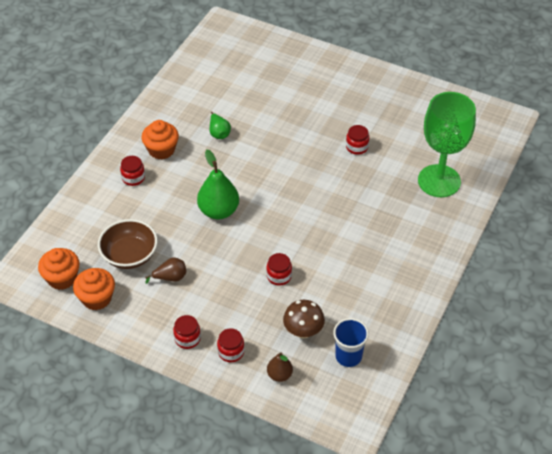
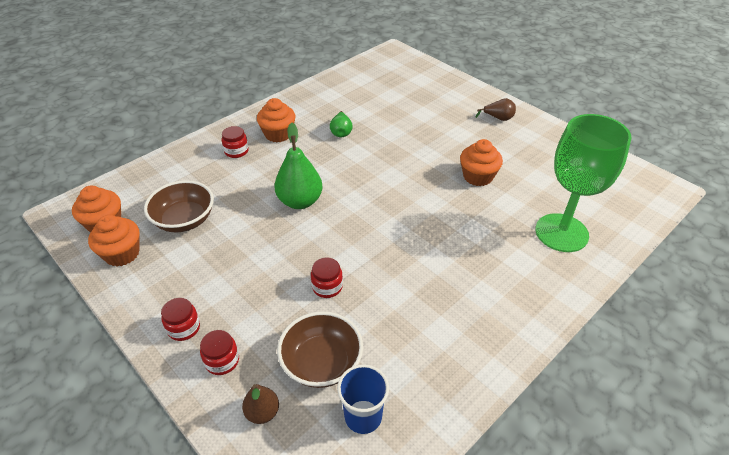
camera: 20 degrees right, 5 degrees down
(170, 277) = (209, 254): brown pear -> brown pear (498, 118)
(303, 331) = (322, 363): brown mushroom -> brown bowl
(357, 147) = (477, 176): red jar -> orange cupcake

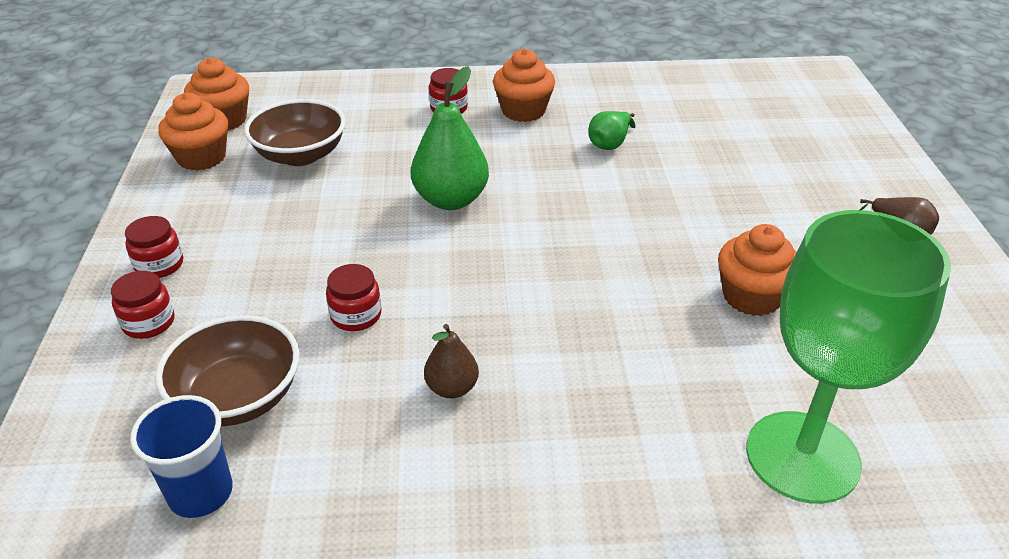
camera: 40 degrees right, 5 degrees down
(262, 412) = (114, 405): brown pear -> brown pear (452, 388)

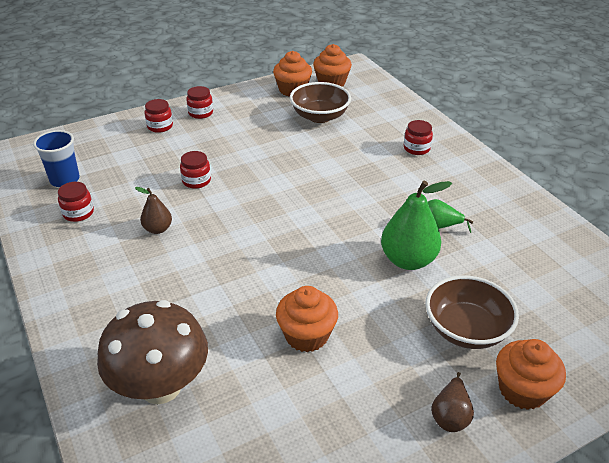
camera: 65 degrees right, 0 degrees up
(238, 397) = (123, 168): brown bowl -> brown bowl (466, 329)
(330, 488) = (78, 213): none -> red jar
(451, 200) = (318, 179): green pear -> green pear (408, 260)
(523, 111) = (444, 178): orange cupcake -> orange cupcake (522, 390)
(802, 456) = (161, 386): green goblet -> brown mushroom

